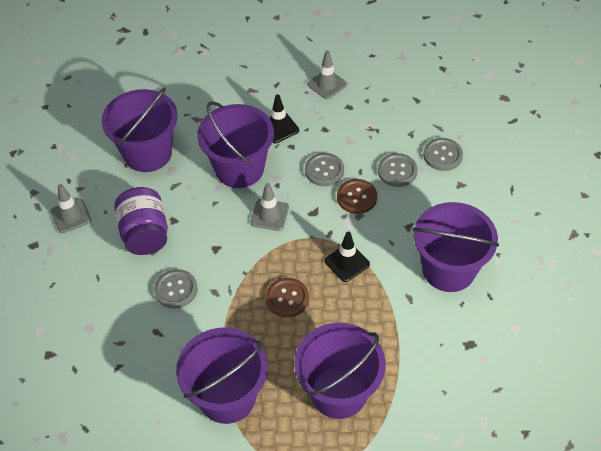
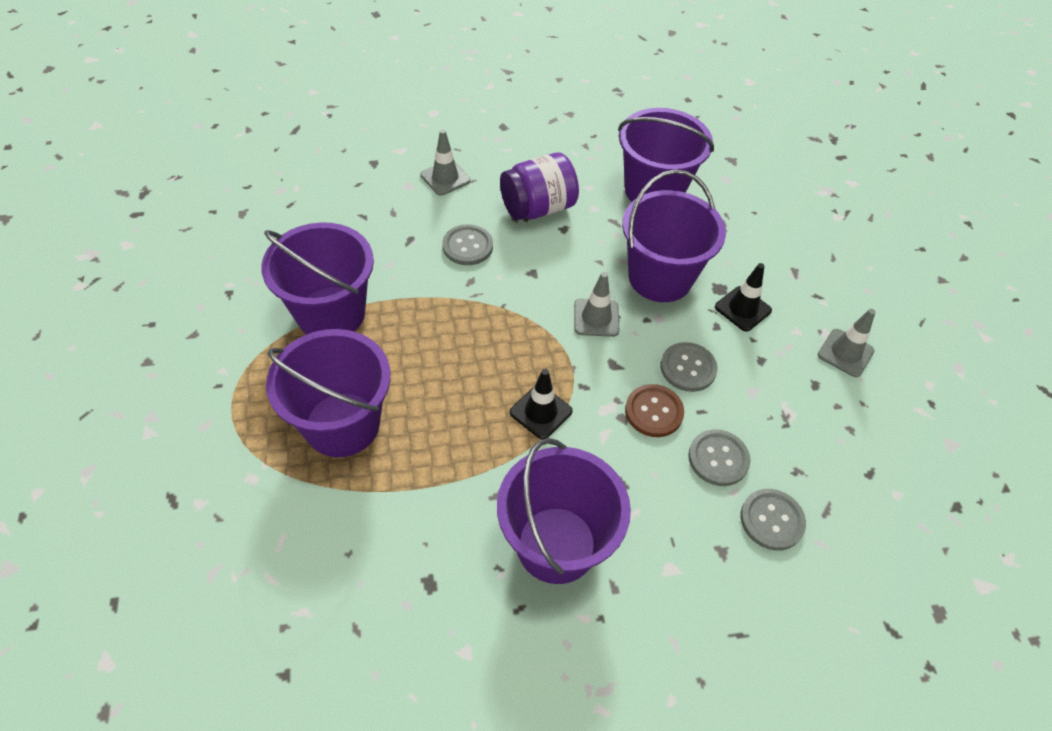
camera: 75 degrees right, 0 degrees up
(71, 216) = (547, 146): grey traffic cone -> grey traffic cone (445, 178)
(287, 298) = (473, 353): brown button -> none

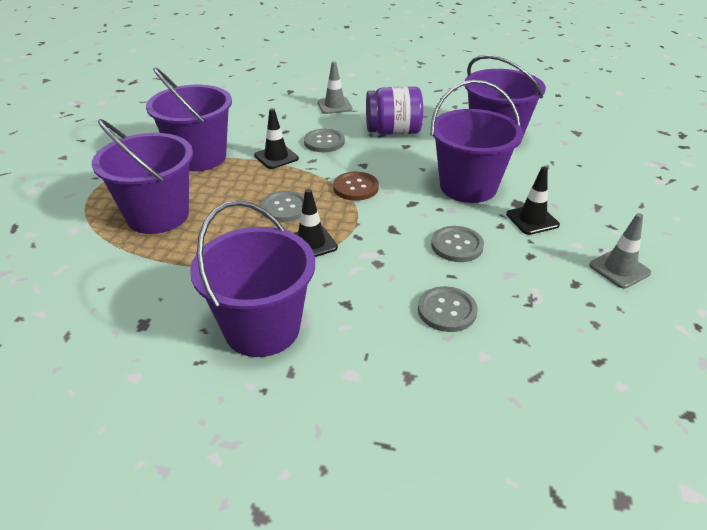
camera: 25 degrees right, 15 degrees down
(425, 287) = (276, 157): none -> black traffic cone
(596, 318) = (397, 199): grey traffic cone -> none
(654, 412) = (407, 265): brown button -> brown button (356, 187)
(771, 520) = (472, 368): grey button -> grey button (284, 208)

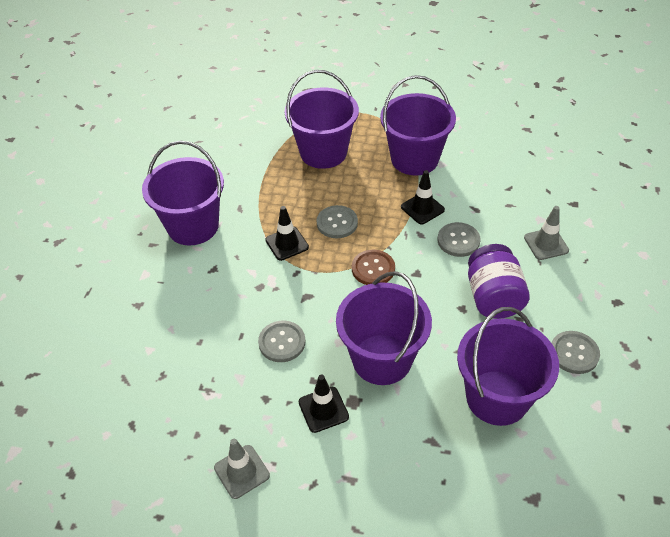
camera: 90 degrees right, 10 degrees up
(447, 310) = (199, 330): grey button -> grey button (574, 353)

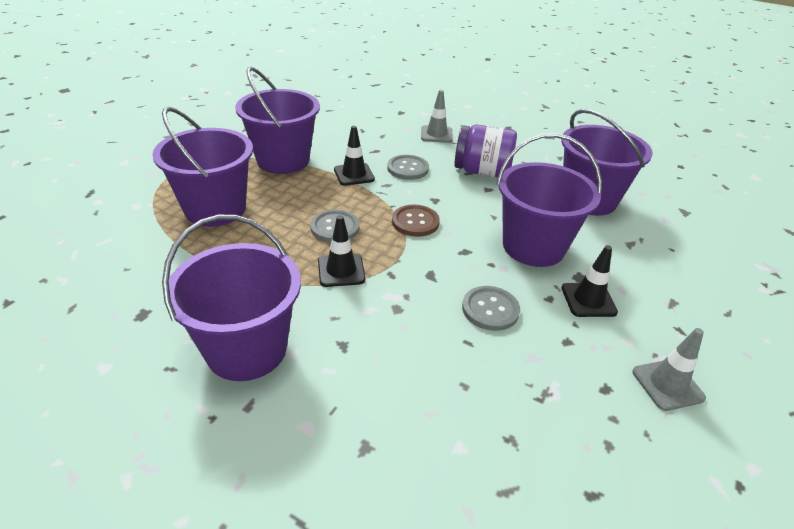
camera: 75 degrees left, 10 degrees down
(574, 353) = (551, 156): grey button -> none

